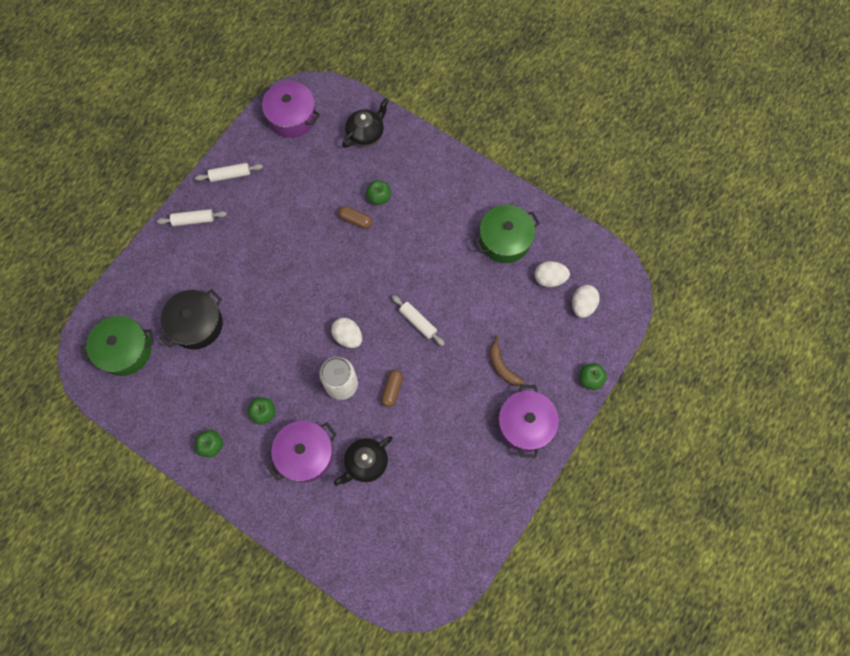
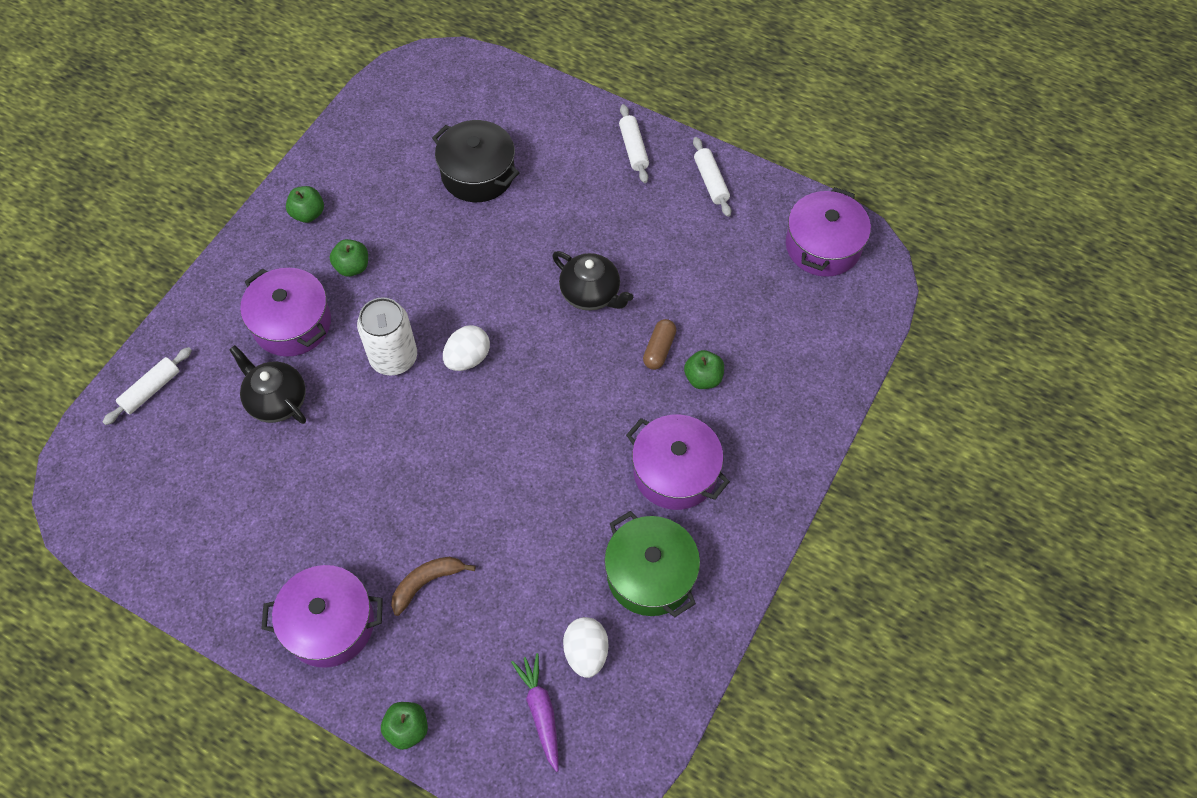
camera: 85 degrees right, 10 degrees down
(125, 350) = (438, 103): green pot -> none
(366, 134) = (813, 349): black teapot -> black teapot (591, 294)
(392, 390) = (386, 425): brown capsule -> none
(417, 322) = (496, 451): white rolling pin -> white rolling pin (151, 390)
(441, 220) = (675, 472): none -> purple pot
(582, 305) = (541, 712): white egg -> purple carrot

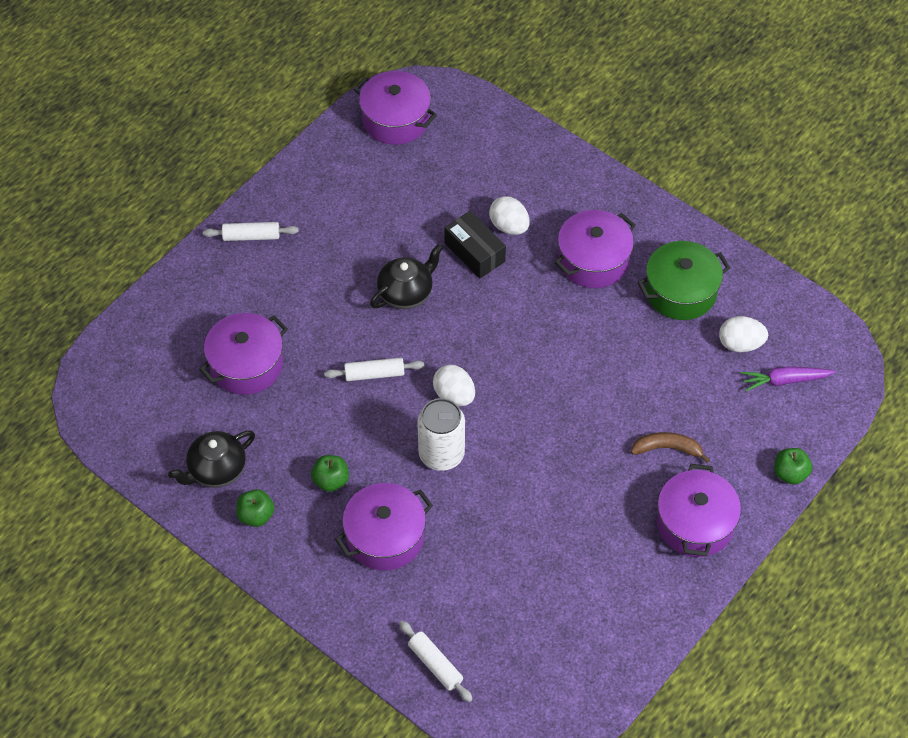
camera: 80 degrees left, 5 degrees down
(277, 400) = (468, 554): black teapot -> black teapot (216, 470)
(426, 583) = (667, 448): brown banana -> brown banana turned 120 degrees clockwise
(478, 174) = (246, 365): black pot -> purple pot
(659, 349) = (474, 252): brown capsule -> black box
(703, 378) = (509, 226): green apple -> white egg
(711, 181) = (306, 184): white rolling pin -> white rolling pin (374, 374)

